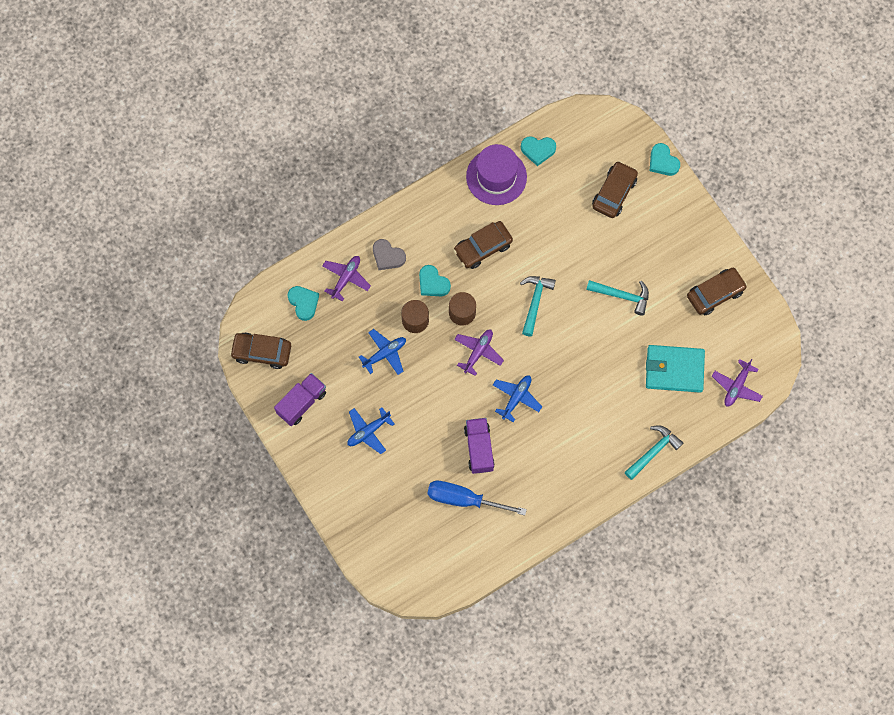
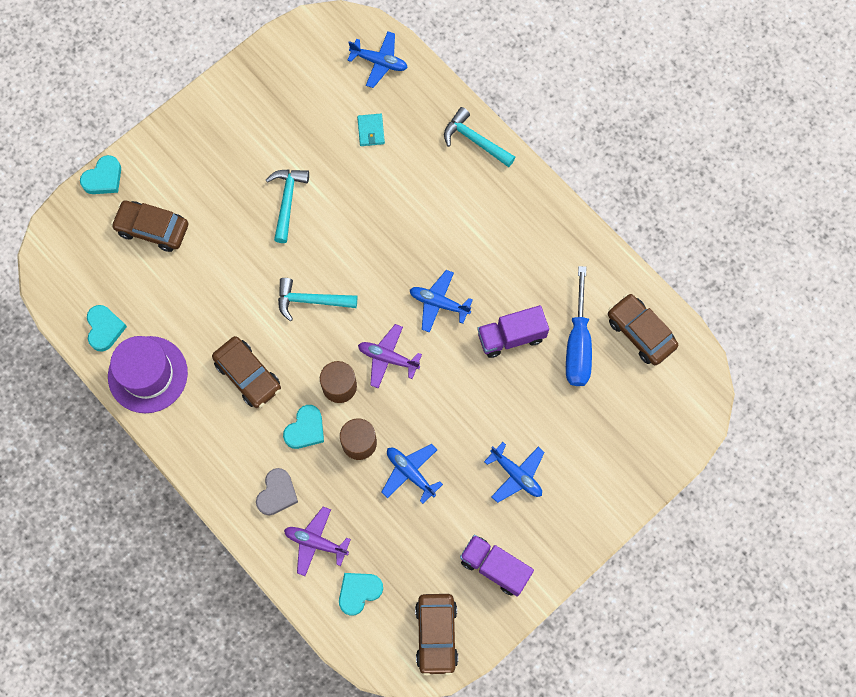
camera: 100 degrees left, 0 degrees up
(674, 370) = (371, 131): turquoise wallet -> turquoise wallet, size x0.47
(715, 294) = (268, 98): brown car -> brown car (640, 332)
(736, 386) = (379, 62): purple plane -> blue plane

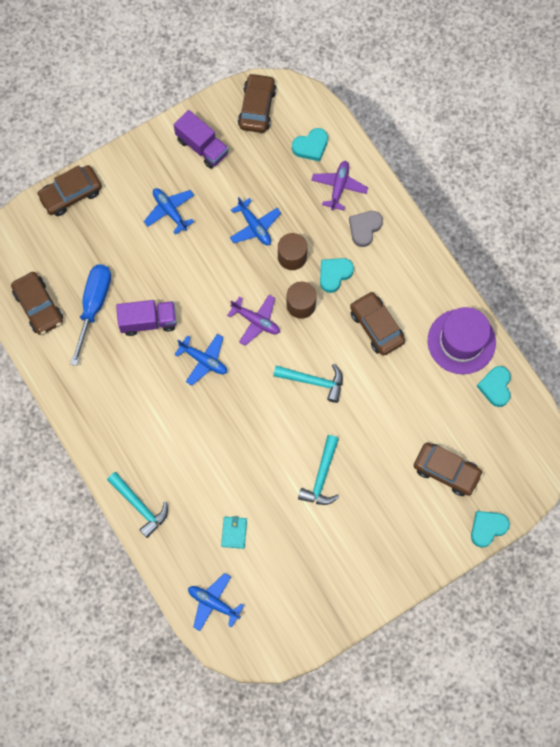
camera: 170 degrees left, 0 degrees up
(316, 542) = (339, 187): purple plane -> purple plane turned 105 degrees counterclockwise
(641, 476) = (71, 194): none -> brown car

